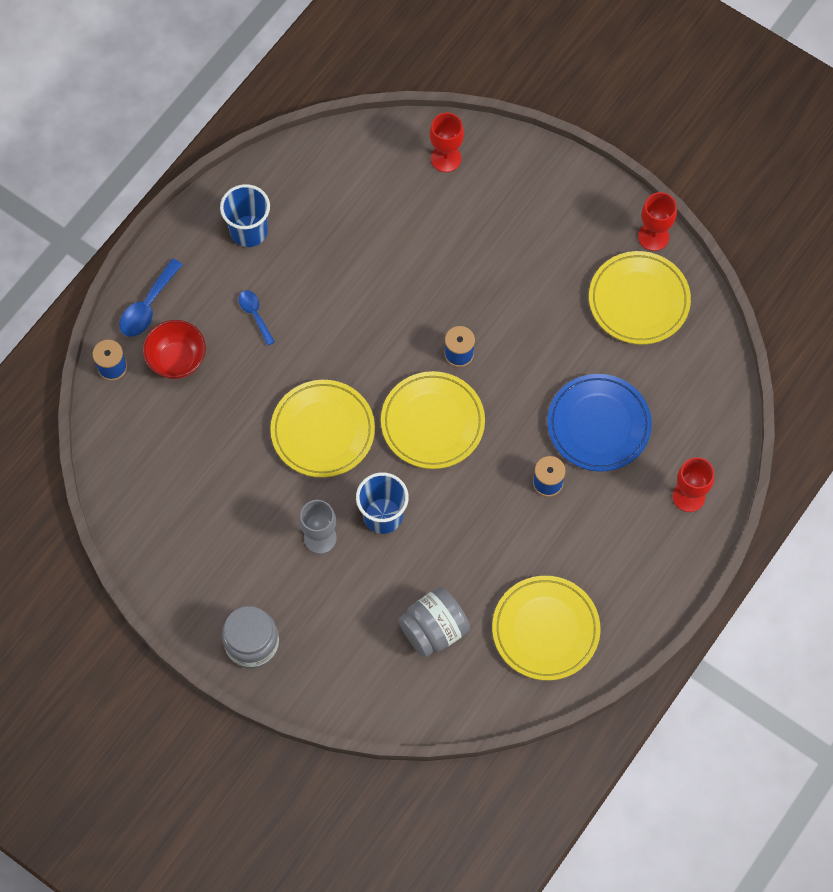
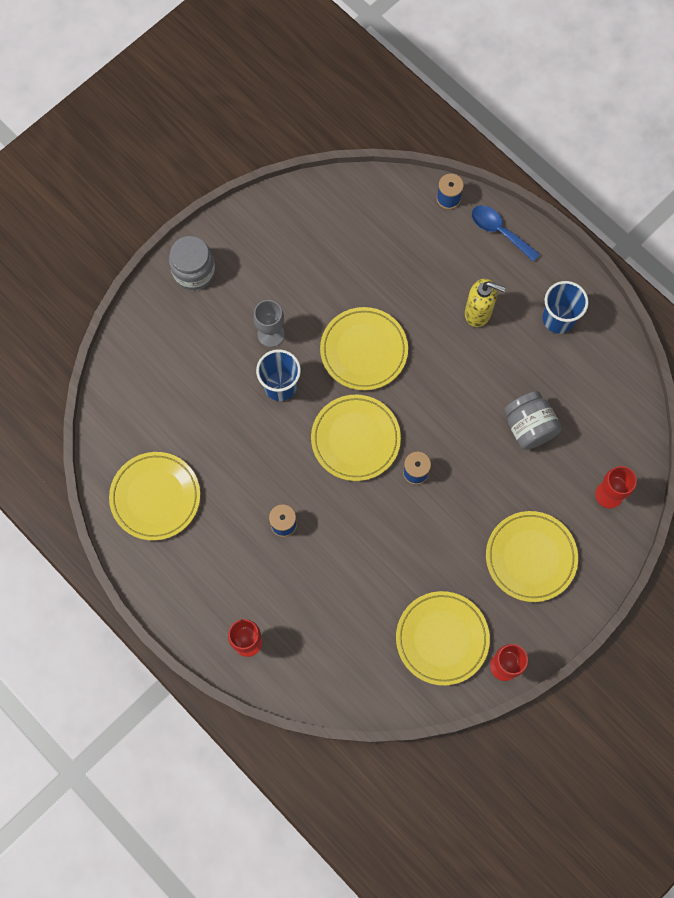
camera: 100 degrees right, 5 degrees up
(177, 360) = (446, 247): red bowl -> none
(255, 315) = (478, 313): blue spoon -> yellow soap dispenser
(434, 630) = (175, 409): grey jar -> grey jar (529, 427)
(531, 226) = (530, 557): none -> yellow plate
(598, 425) = (328, 578): blue plate -> none

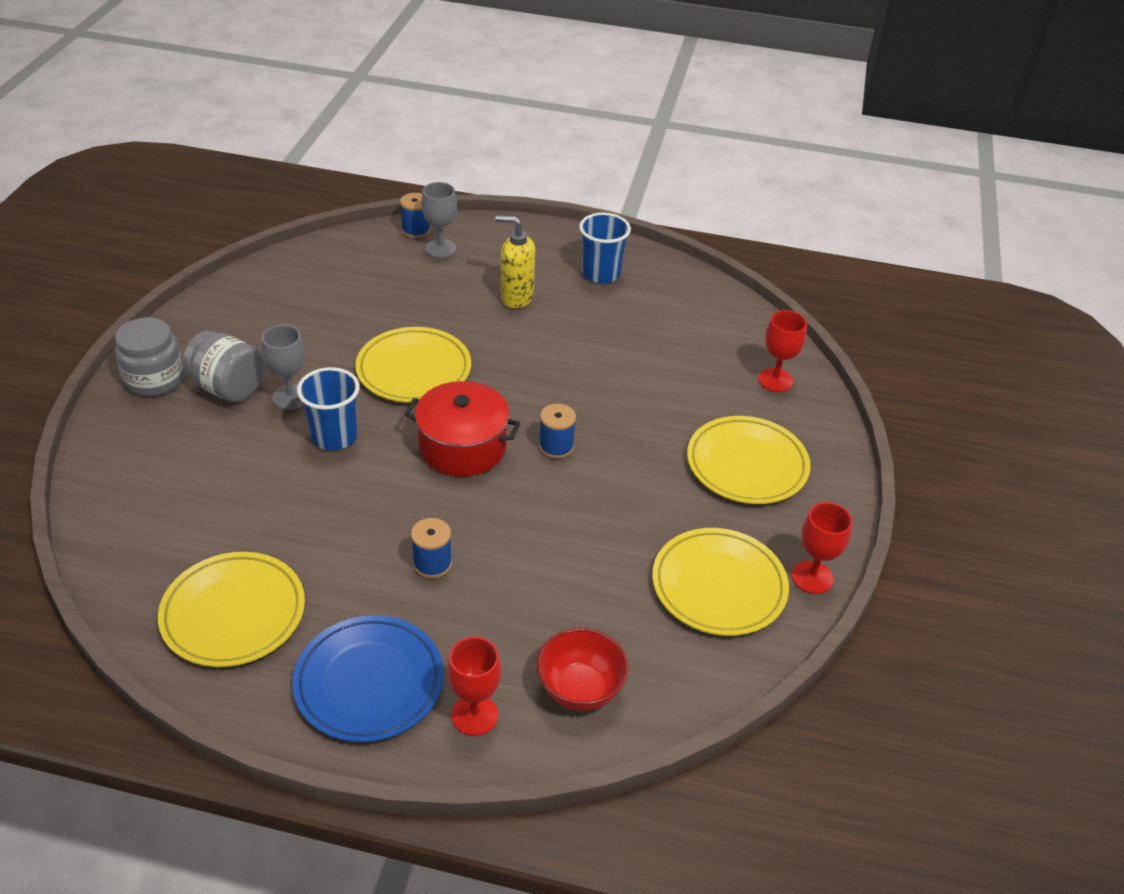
camera: 35 degrees left, 30 degrees down
(204, 587) = (369, 682): none -> blue plate
(313, 660) = (580, 690): none -> red bowl
(355, 439) = (462, 447): yellow plate -> red pot
(455, 229) = (440, 248): none -> grey goblet
(478, 313) = (516, 297): yellow soap dispenser -> yellow soap dispenser turned 150 degrees counterclockwise
(499, 231) = (488, 235): blue spoon -> none
(529, 427) = (645, 361): grey jar -> grey jar (228, 388)

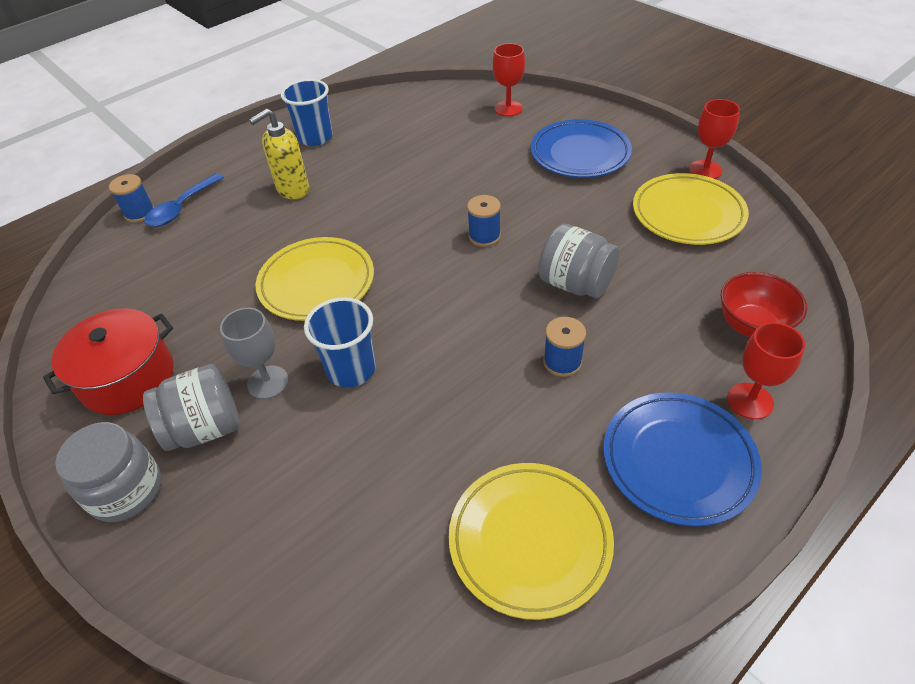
camera: 50 degrees left, 5 degrees up
(440, 248) = (182, 208): grey goblet -> blue spoon
(462, 447) = (439, 289): red pot -> red pot (128, 378)
(540, 535) = (575, 284): none -> grey jar
(747, 465) = (580, 154): yellow plate -> blue plate

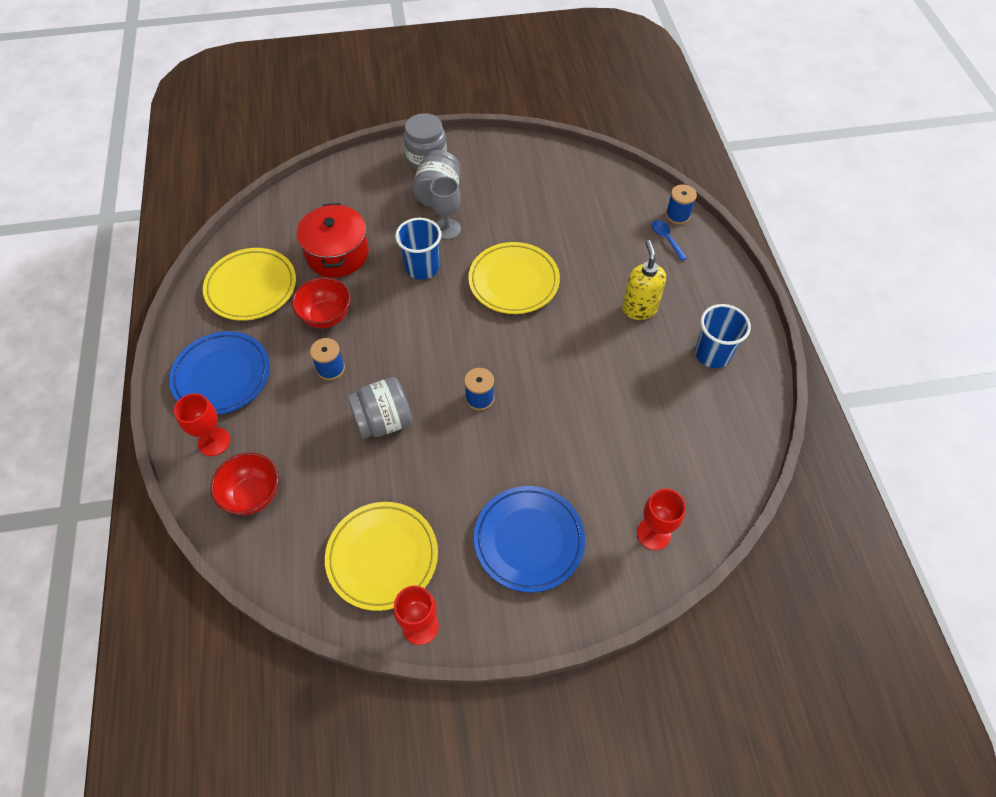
camera: 120 degrees right, 10 degrees up
(128, 378) = (505, 175): red pot -> red pot (337, 254)
(182, 208) = (666, 239): blue spoon -> blue spoon, size x0.66
(500, 415) = (326, 316): none -> red bowl

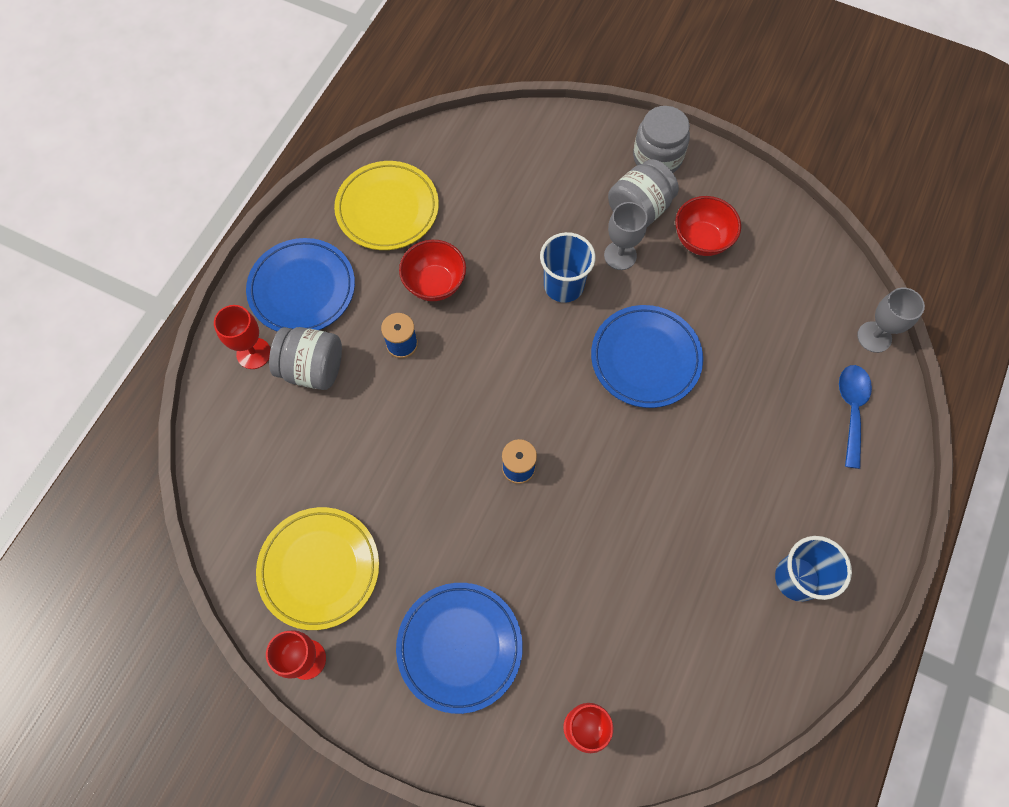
camera: 35 degrees right, 10 degrees up
(253, 495) = (252, 429): red bowl -> red bowl (701, 240)
(337, 254) = (491, 219): red pot -> none
(383, 421) = (412, 431): grey jar -> grey jar (312, 368)
(513, 281) = (645, 358): yellow plate -> blue plate
(639, 309) = (756, 474): yellow soap dispenser -> none
(646, 191) = (874, 337): none -> grey goblet
(666, 239) = (851, 410): blue spoon -> blue spoon, size x1.52
(677, 215) = (887, 389): blue spool -> none

